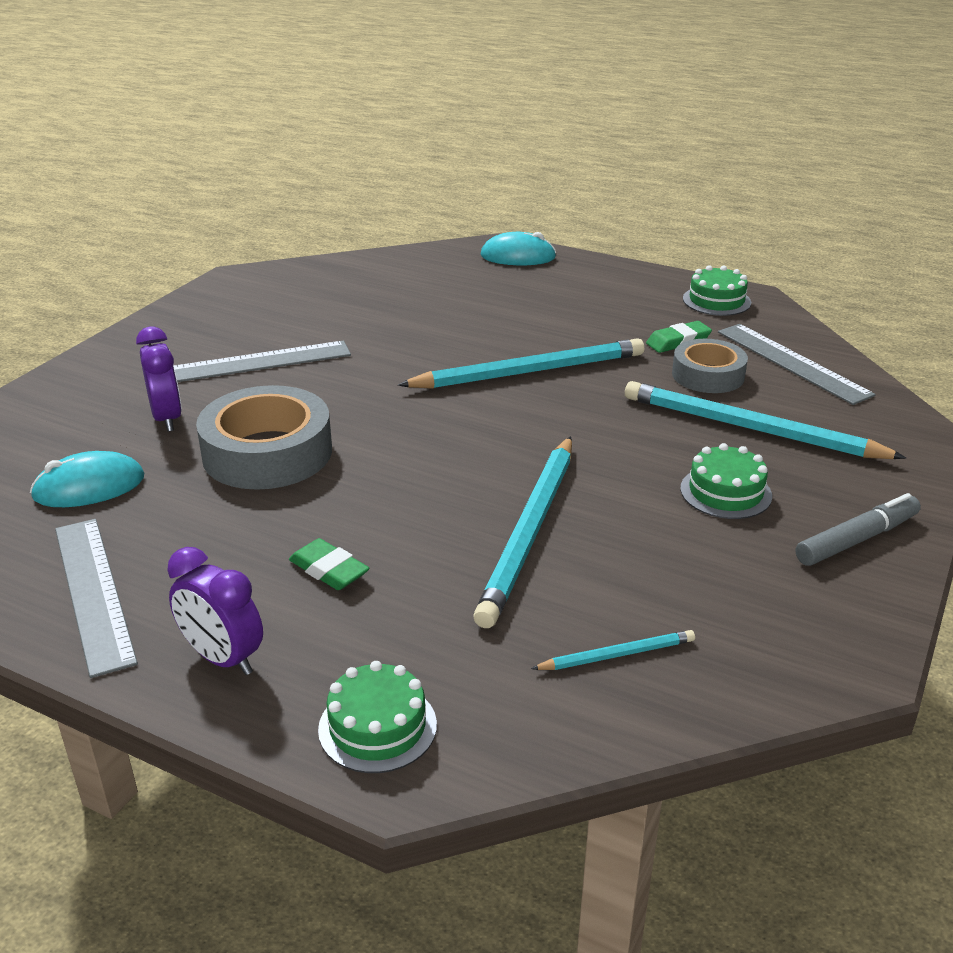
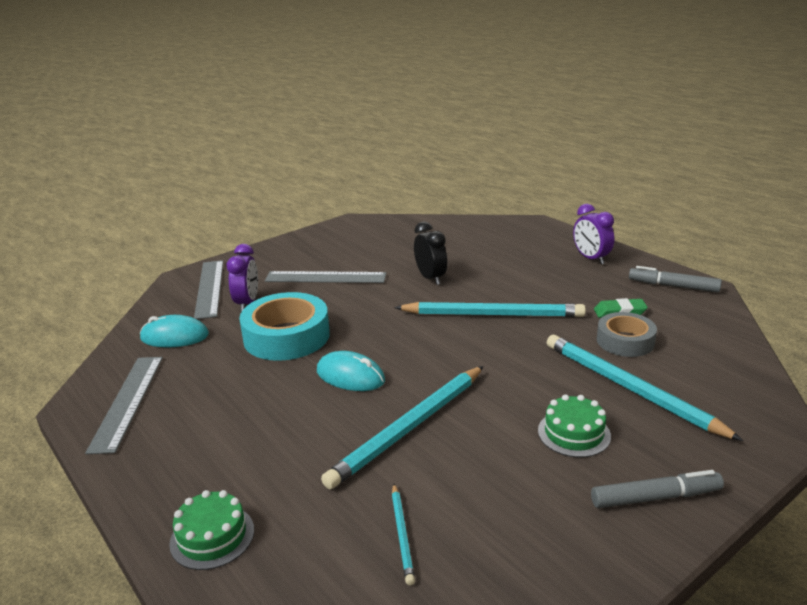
camera: 25 degrees right, 5 degrees down
(223, 658) = (161, 463): purple clock -> purple clock (591, 258)
(267, 452) = (286, 336): grey tape -> turquoise tape
(329, 570) = (264, 422): green eraser -> none
(411, 339) = (430, 278): none -> black clock
(518, 256) = (545, 233): turquoise mouse -> turquoise mouse (350, 376)
(617, 655) = (402, 535): turquoise pencil -> turquoise pencil turned 75 degrees clockwise
(716, 301) = (673, 286): green cake -> grey marker
(792, 362) = (702, 344): grey ruler -> grey ruler (210, 288)

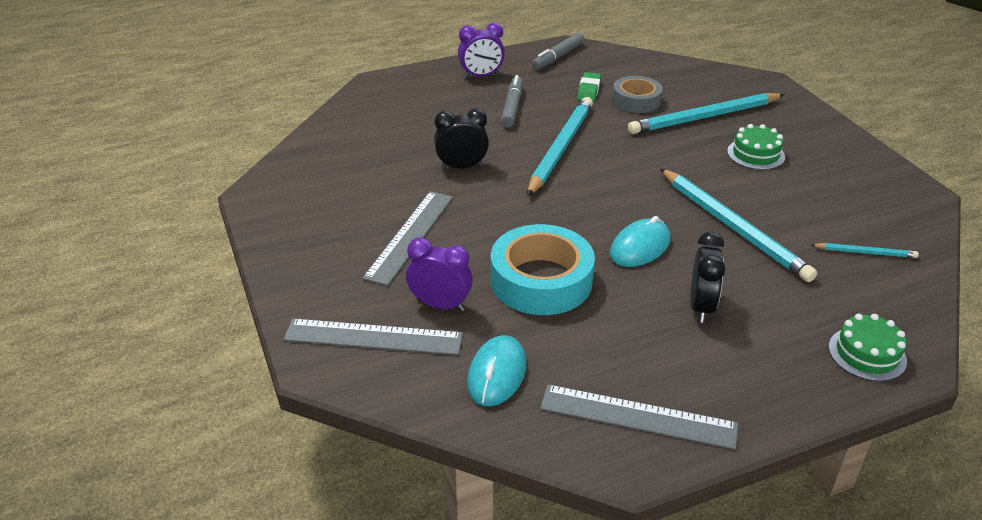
camera: 75 degrees left, 10 degrees up
(269, 419) = (701, 307): none -> black clock
(655, 497) = (830, 143): grey marker -> grey marker (512, 107)

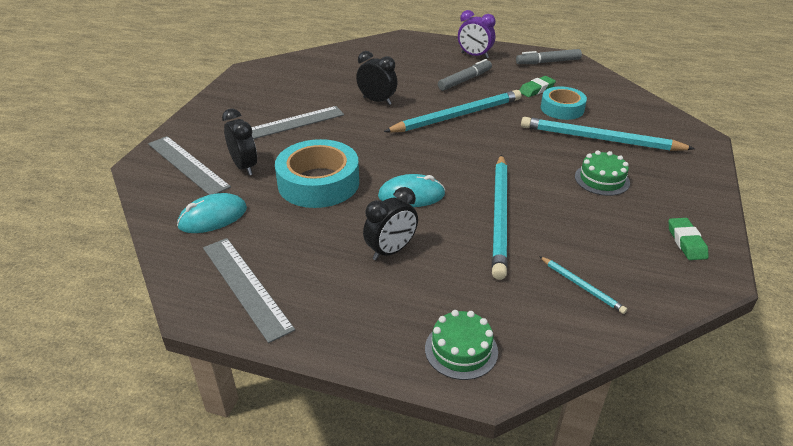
camera: 40 degrees right, 0 degrees up
(440, 305) = (244, 167): purple clock -> black clock
(636, 100) = (562, 108): grey tape -> turquoise tape
(875, 178) = (686, 242): none -> green eraser

